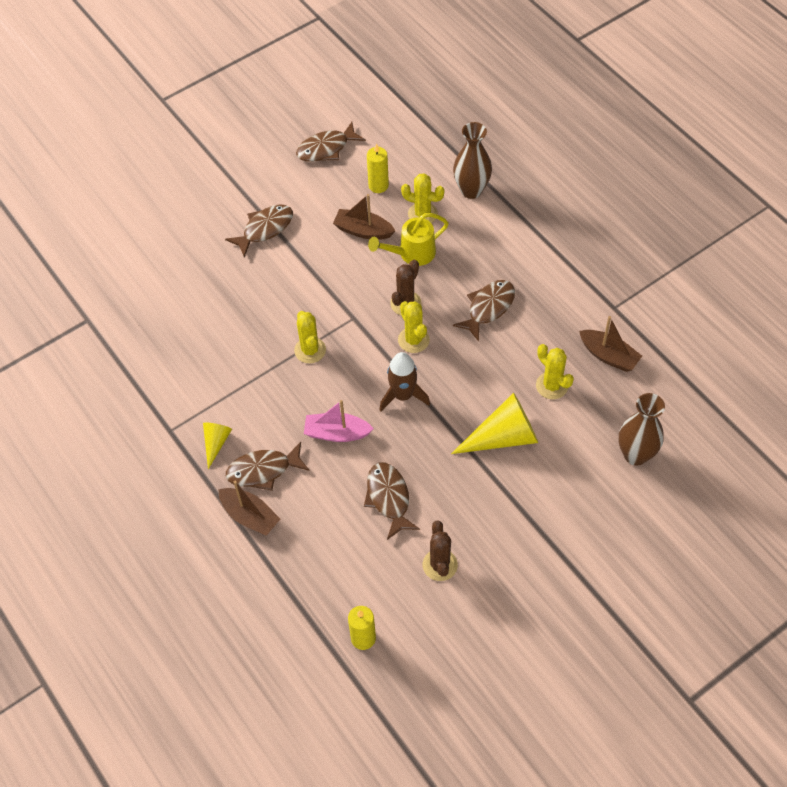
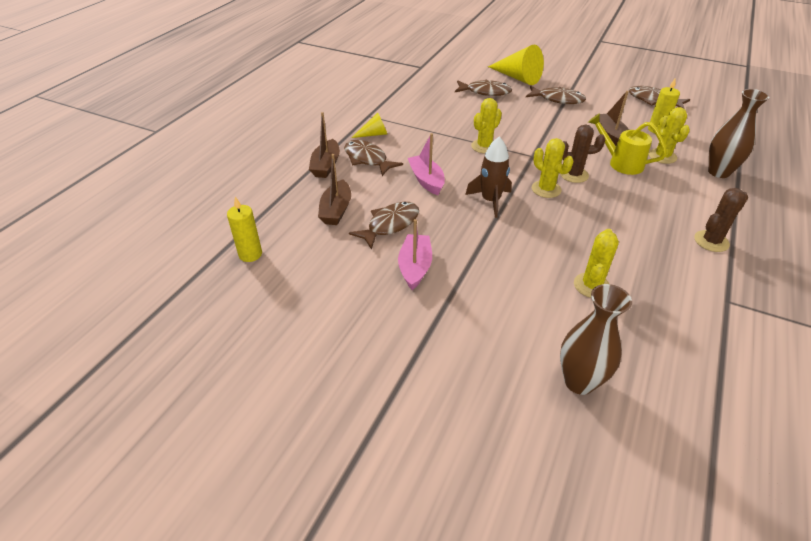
camera: 60 degrees right, 15 degrees down
(413, 340) = (546, 189): yellow cactus -> yellow cactus turned 75 degrees counterclockwise
(440, 565) = (346, 276): brown cactus -> brown cactus (711, 241)
(459, 504) = (415, 267): none -> pink boat
(488, 308) = (623, 218): brown fish -> brown fish (485, 92)
(503, 437) = (506, 272): yellow cone -> yellow cone (517, 77)
(608, 356) = (669, 316): brown boat -> brown boat (336, 210)

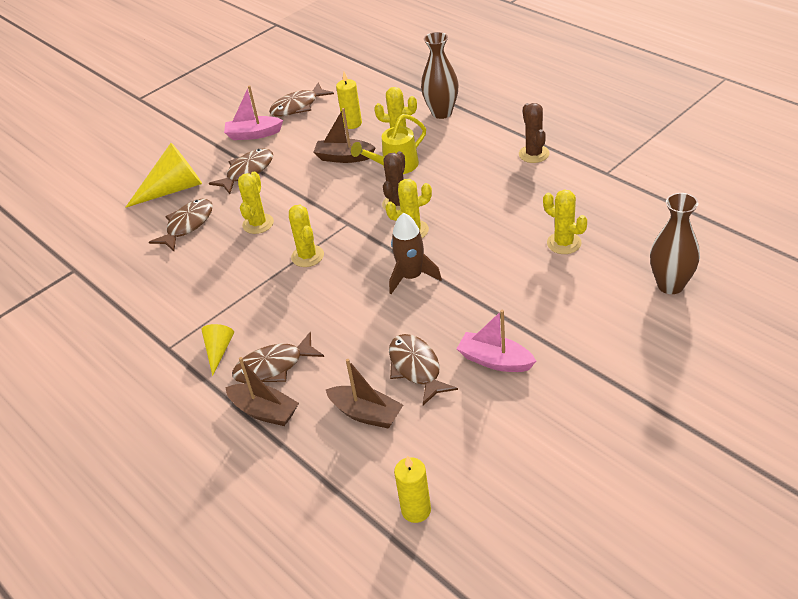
camera: 65 degrees left, 0 degrees up
(426, 180) = (348, 320): pink boat -> pink boat (253, 134)
(505, 118) = (258, 224): none -> yellow cactus

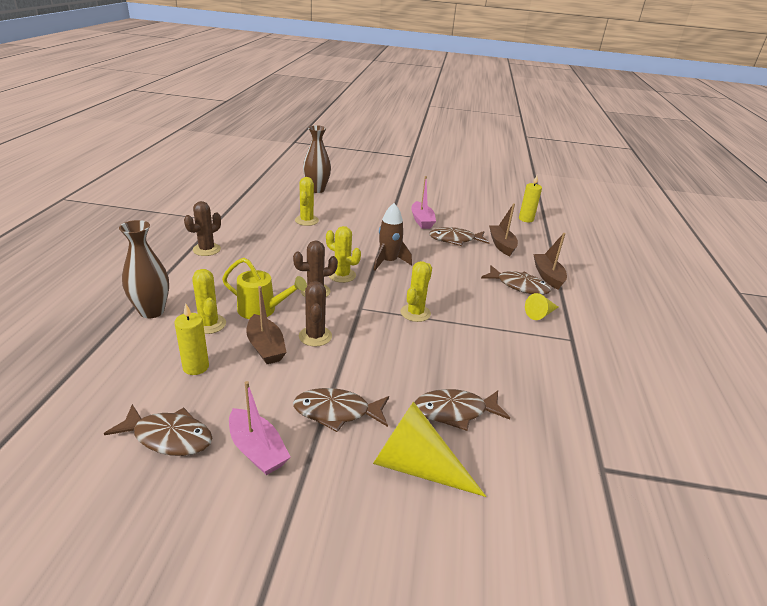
camera: 135 degrees left, 10 degrees down
(258, 224) = (406, 360): yellow cactus -> none
(333, 185) = (315, 336): none -> brown cactus
(416, 368) = (455, 240): brown fish -> brown fish turned 60 degrees clockwise

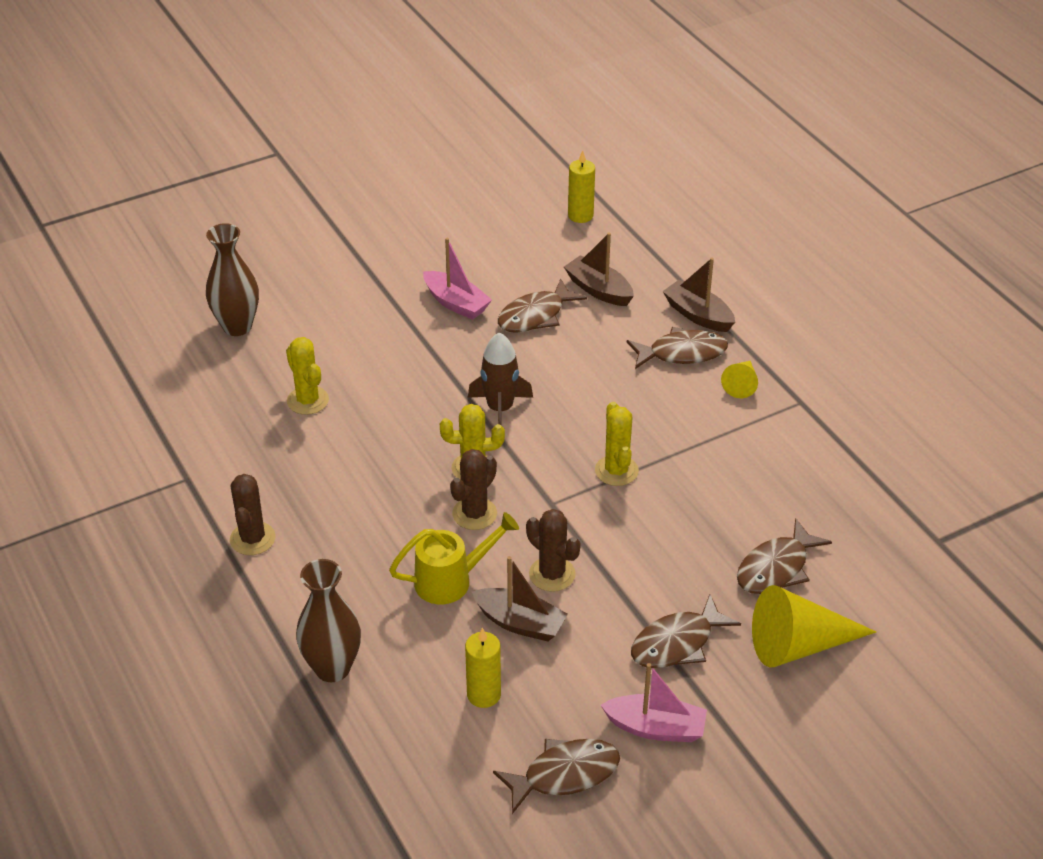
camera: 35 degrees left, 10 degrees up
(209, 324) = (421, 639): yellow cactus -> none

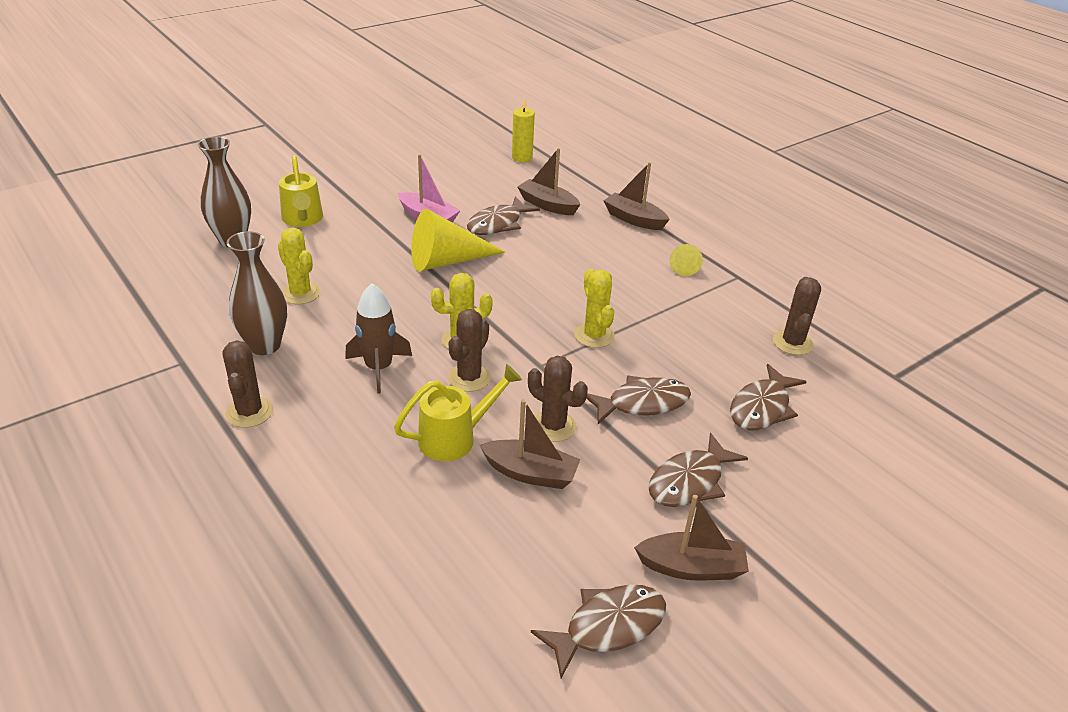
camera: 10 degrees left, 5 degrees down
(314, 301) = (302, 220): none -> yellow watering can
(332, 668) = (340, 533): brown vase -> brown vase (265, 345)
(484, 694) = (505, 547): yellow candle -> none
(500, 409) = (479, 292): brown rocket -> brown rocket (378, 368)
(656, 728) = (691, 567): pink boat -> brown boat
(682, 353) = (628, 246): brown fish -> brown fish (642, 403)
(798, 645) = (805, 475): yellow cone -> yellow cone (447, 261)
(836, 492) = (792, 343): none -> brown cactus

